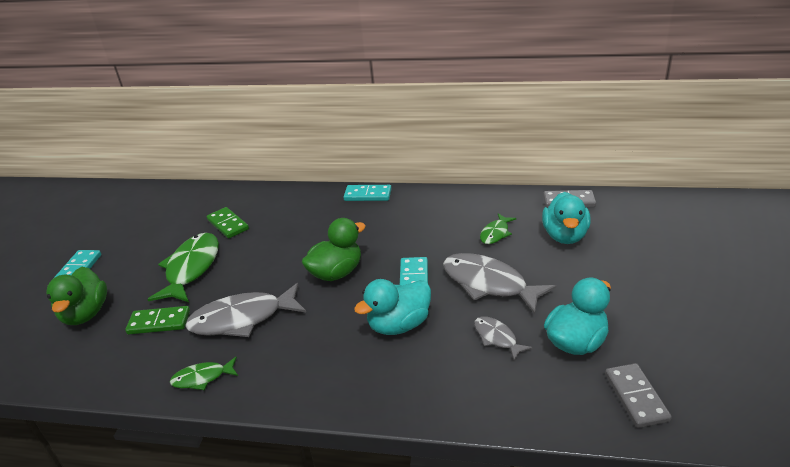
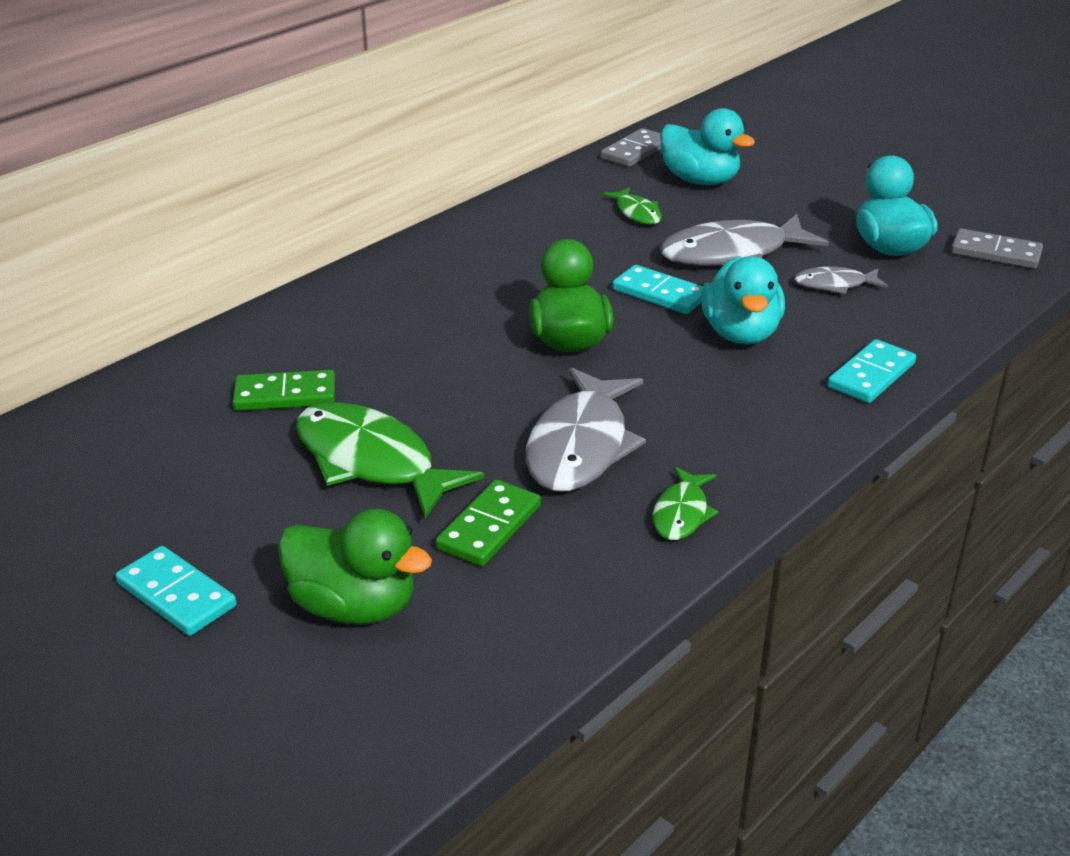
camera: 60 degrees left, 0 degrees up
(368, 195) = (402, 258): turquoise domino -> turquoise domino (871, 375)

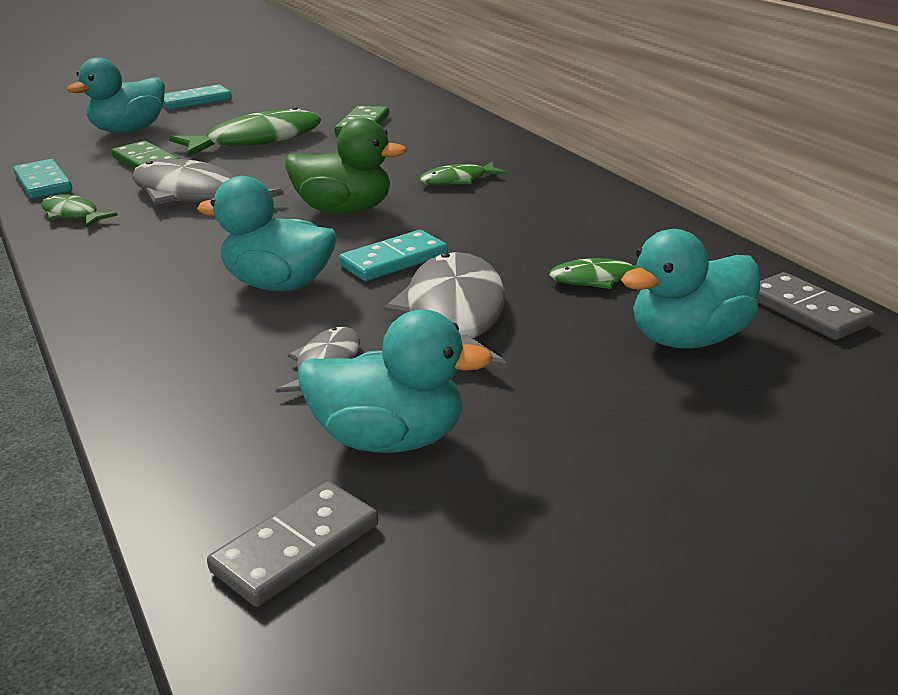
camera: 110 degrees right, 5 degrees down
(354, 606) = (129, 130): green duck -> turquoise duck
(460, 298) = (458, 180): none -> green fish
(871, 375) = (129, 334): turquoise domino -> turquoise domino (43, 183)

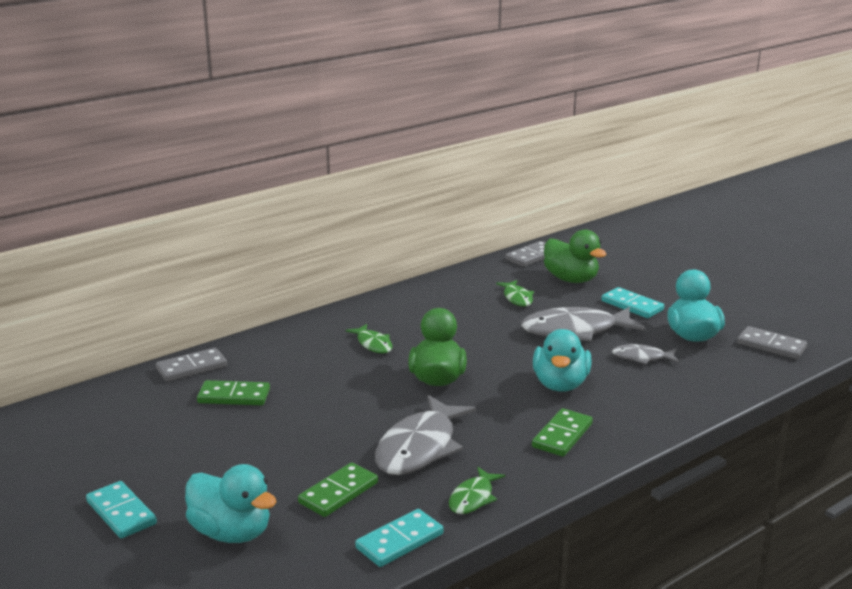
camera: 100 degrees left, 5 degrees down
(145, 272) = (562, 435): none -> green domino
(257, 141) = (275, 444): green fish -> none
(394, 260) = (513, 353): turquoise domino -> turquoise domino (632, 305)
(434, 109) = (191, 368): none -> grey domino
(689, 339) = (571, 279): turquoise duck -> green duck

